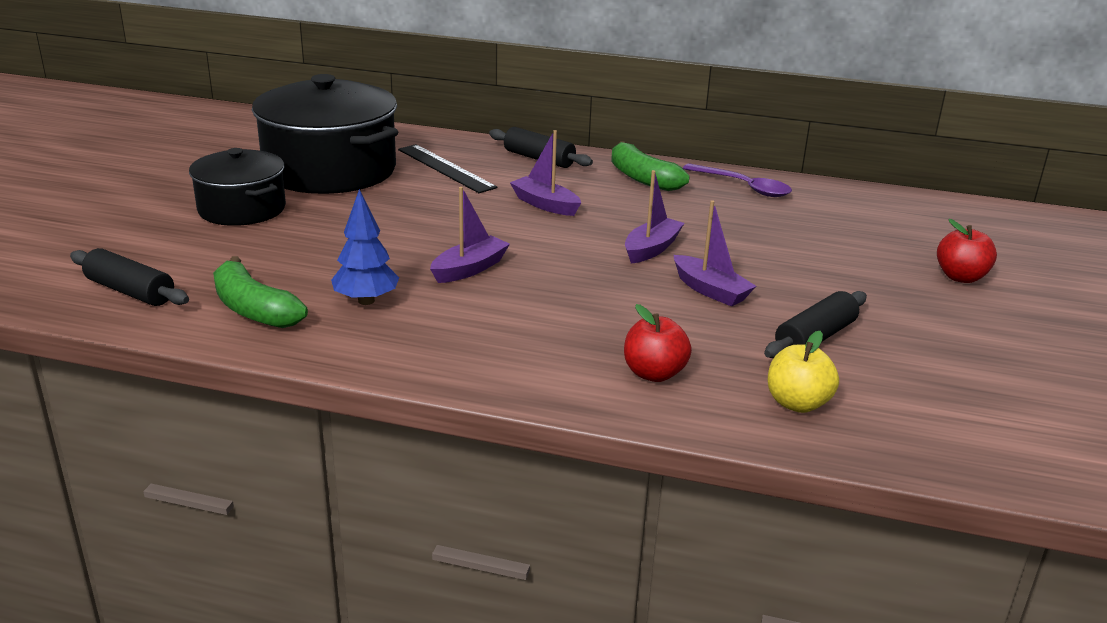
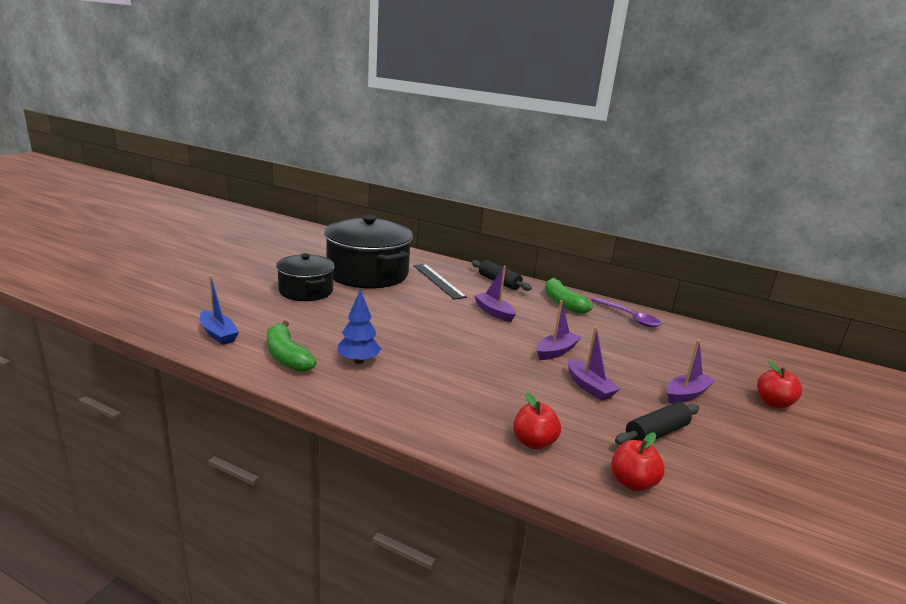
camera: 10 degrees right, 5 degrees down
(130, 291) = (218, 334): black rolling pin -> blue boat
(469, 269) = (431, 349): purple boat -> purple boat (686, 394)
(797, 403) = (632, 482): yellow apple -> red apple

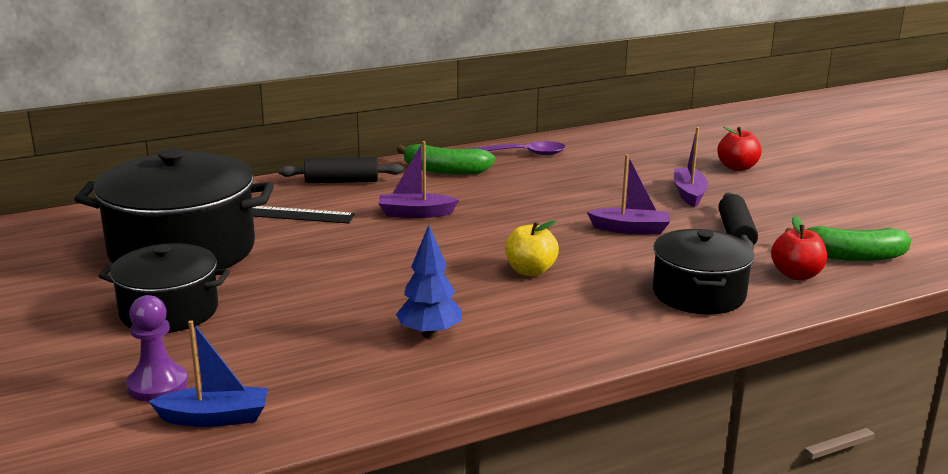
camera: 50 degrees left, 0 degrees up
(236, 311) = (157, 385): none -> purple pawn
(287, 356) = (356, 380): green banana -> green banana (851, 256)
(475, 368) = (530, 271): none -> yellow apple
(533, 442) = (698, 294): red apple -> black pot
(556, 351) = (546, 217): purple boat -> none

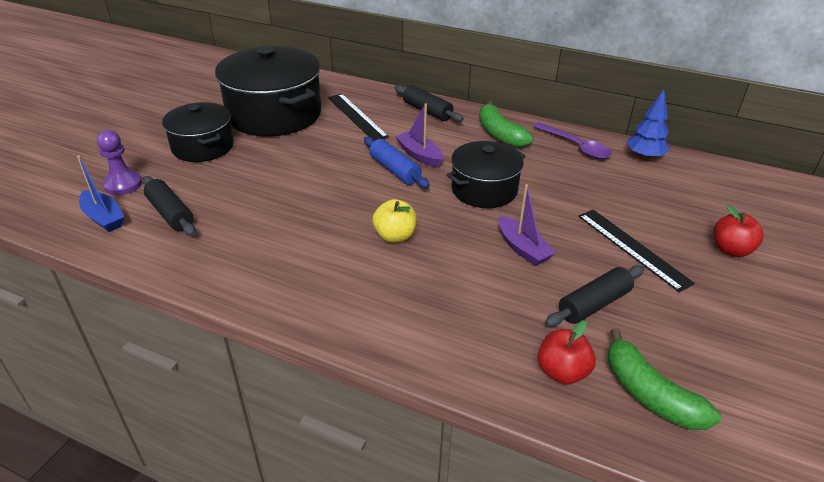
camera: 50 degrees right, 15 degrees up
(285, 371) = (170, 213): none -> black rolling pin
(420, 233) = (395, 170): none -> blue rolling pin
(429, 334) = (262, 239): blue tree -> blue tree (644, 157)
(689, 194) = (632, 248): purple boat -> black ruler
(698, 294) = (456, 330): black pot -> black pot (484, 189)

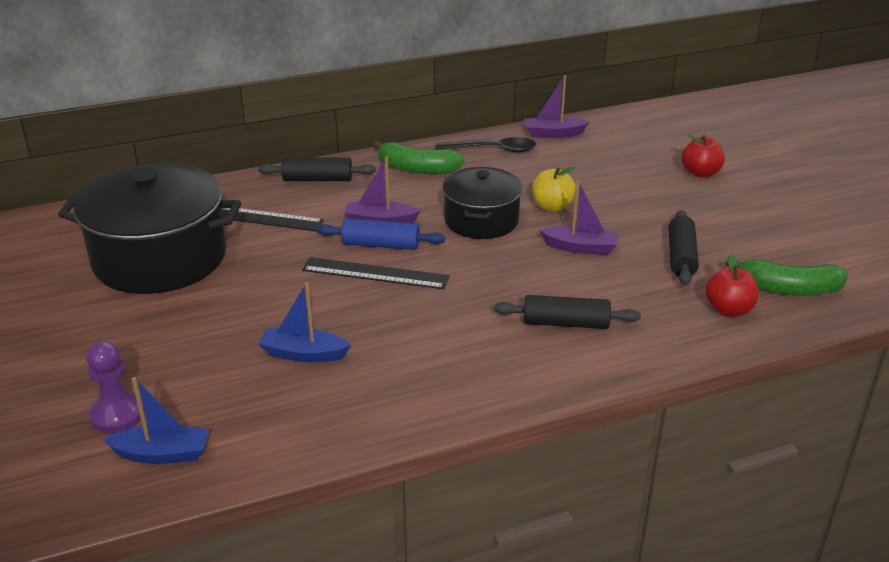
camera: 45 degrees left, 5 degrees down
(170, 213) = (232, 404): black rolling pin -> black rolling pin (565, 323)
(203, 147) = (138, 330): black pot -> none
(246, 209) = (303, 354): none -> blue boat
(395, 236) = (475, 295): yellow apple -> yellow apple (552, 207)
(576, 146) = (493, 150): purple spoon -> black spoon
(632, 248) = (646, 205): black ruler -> black ruler (375, 273)
(644, 157) = (553, 134): blue tree -> purple boat

